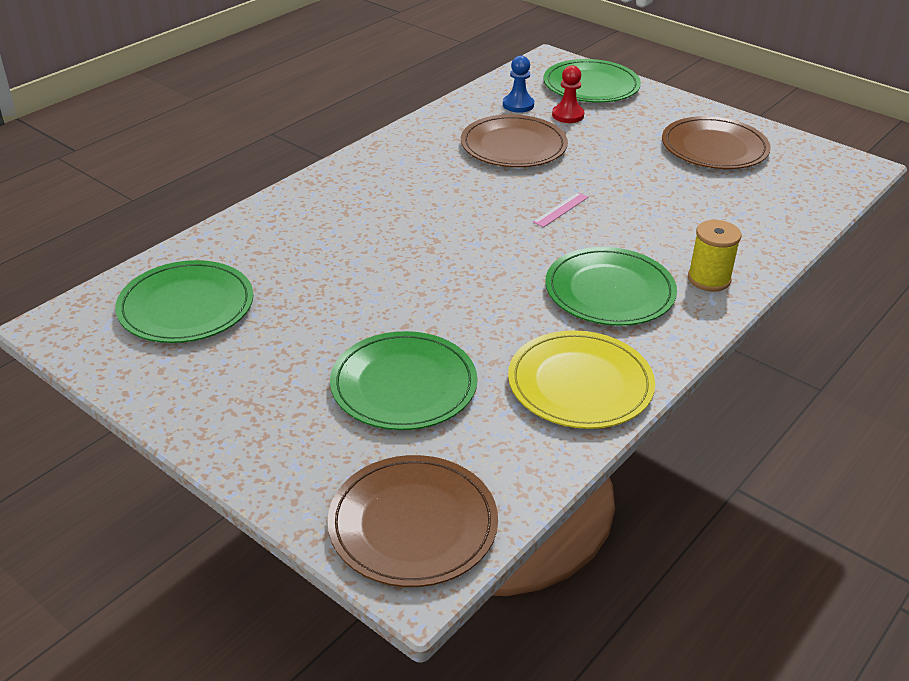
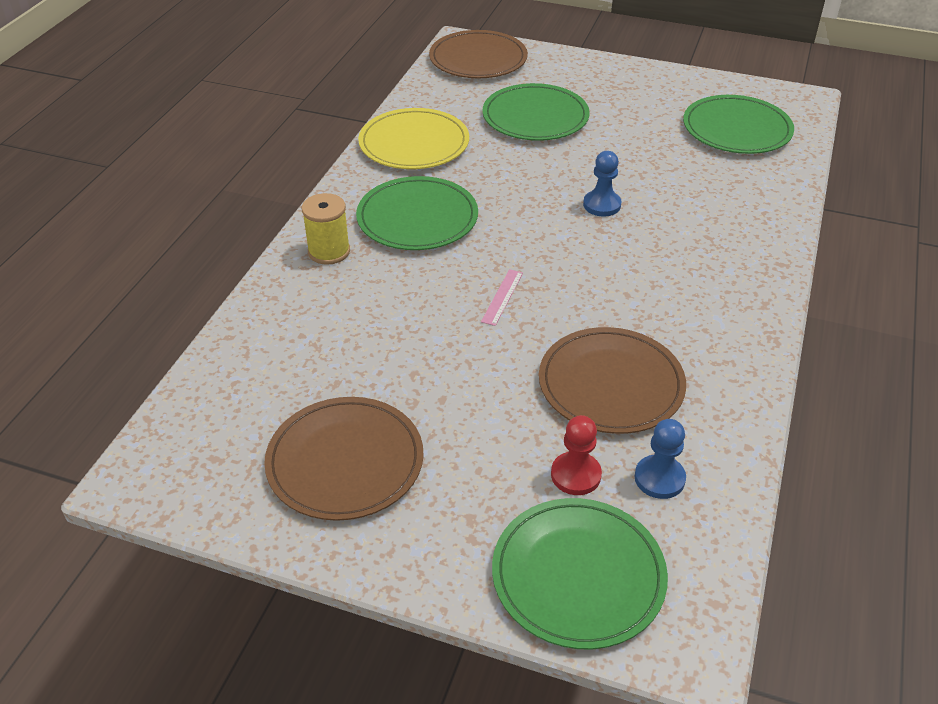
camera: 160 degrees right, 5 degrees up
(415, 261) = (602, 205): none -> blue pawn

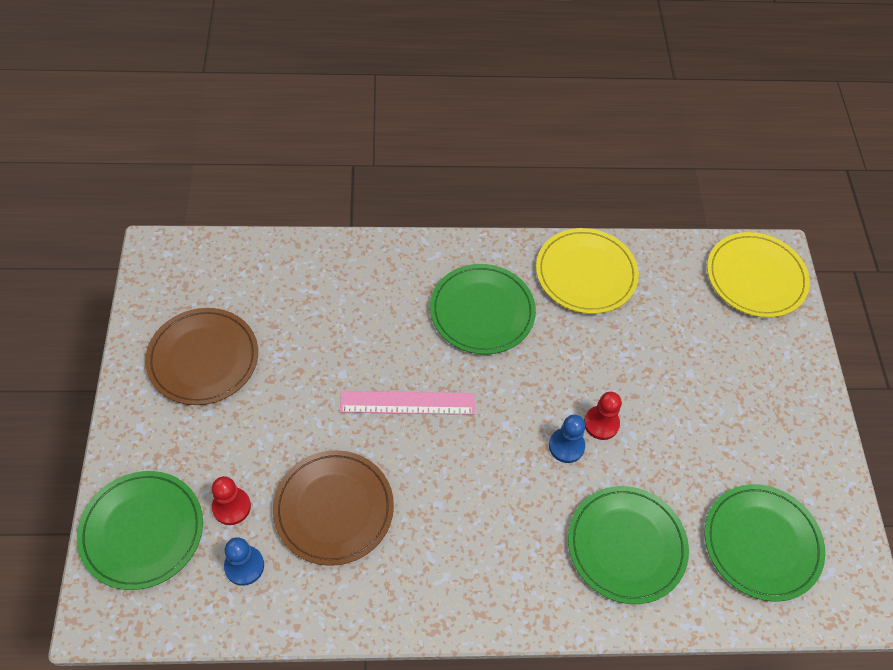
camera: 65 degrees right, 15 degrees up
(329, 251) = (413, 267): yellow spool -> none
(478, 59) = (756, 277): brown plate -> yellow plate
(502, 297) = (407, 403): pink ruler -> pink ruler, size x1.86
(535, 117) = (681, 354): green plate -> green plate (626, 545)
(586, 178) = (601, 423): none -> red pawn

